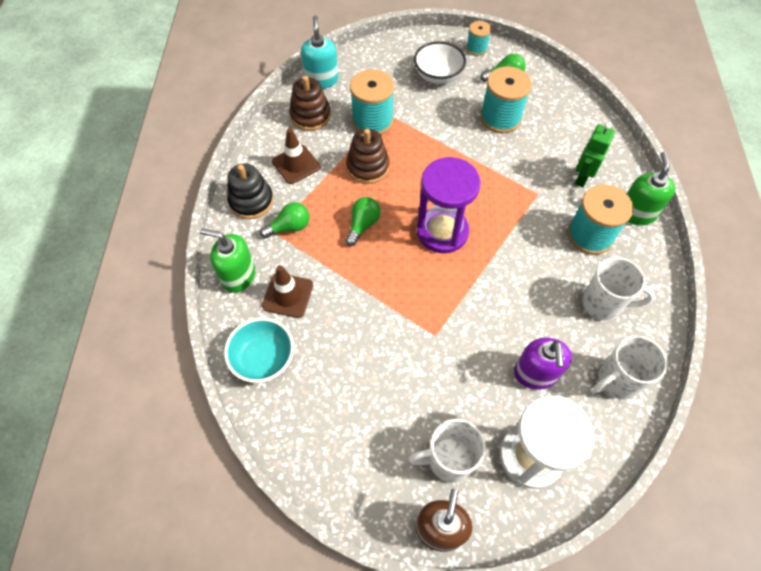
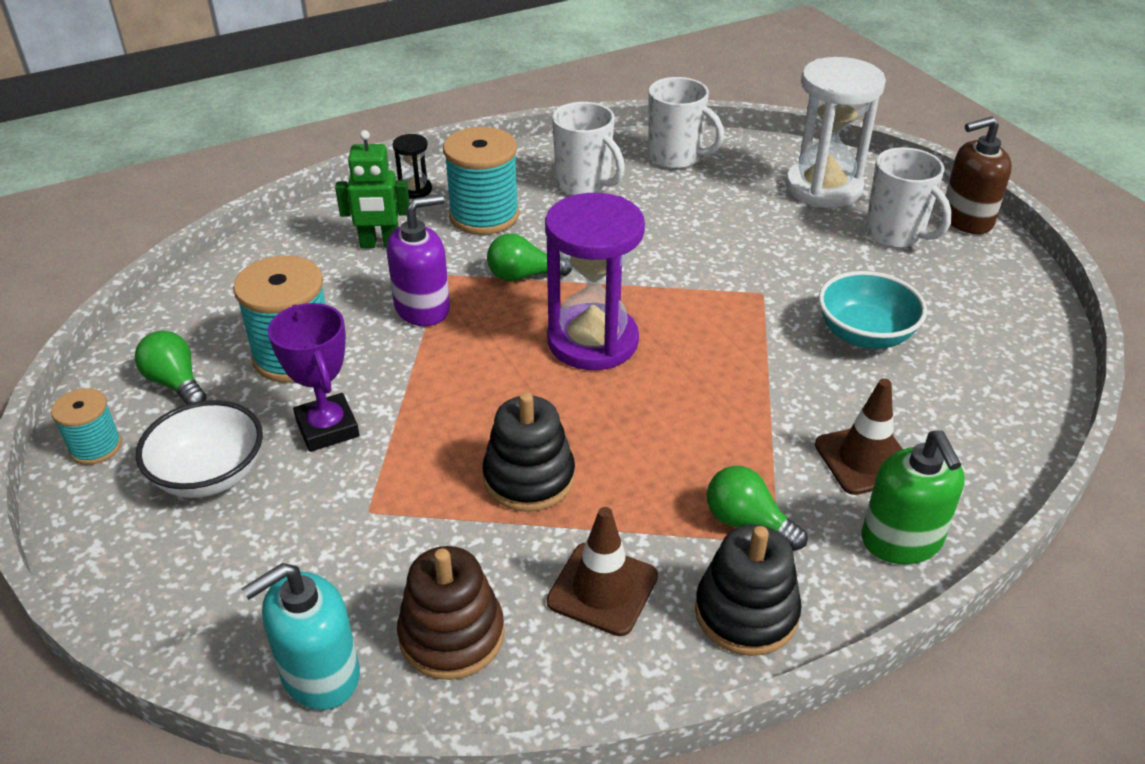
camera: 120 degrees left, 20 degrees down
(263, 358) = (981, 435): turquoise bowl -> turquoise bowl (865, 335)
(363, 225) = (658, 431): green light bulb -> green light bulb (523, 276)
(367, 167) = (529, 478): brown stacking toy -> black stacking toy
(372, 121) = (403, 522): turquoise spool -> none
(443, 115) = (327, 428): none -> purple trophy
(535, 374) = (727, 207): purple soap dispenser -> purple soap dispenser (423, 308)
(603, 304) = (584, 185): white mug -> white mug turned 150 degrees clockwise
(636, 213) = (415, 190): green soap dispenser -> black hourglass

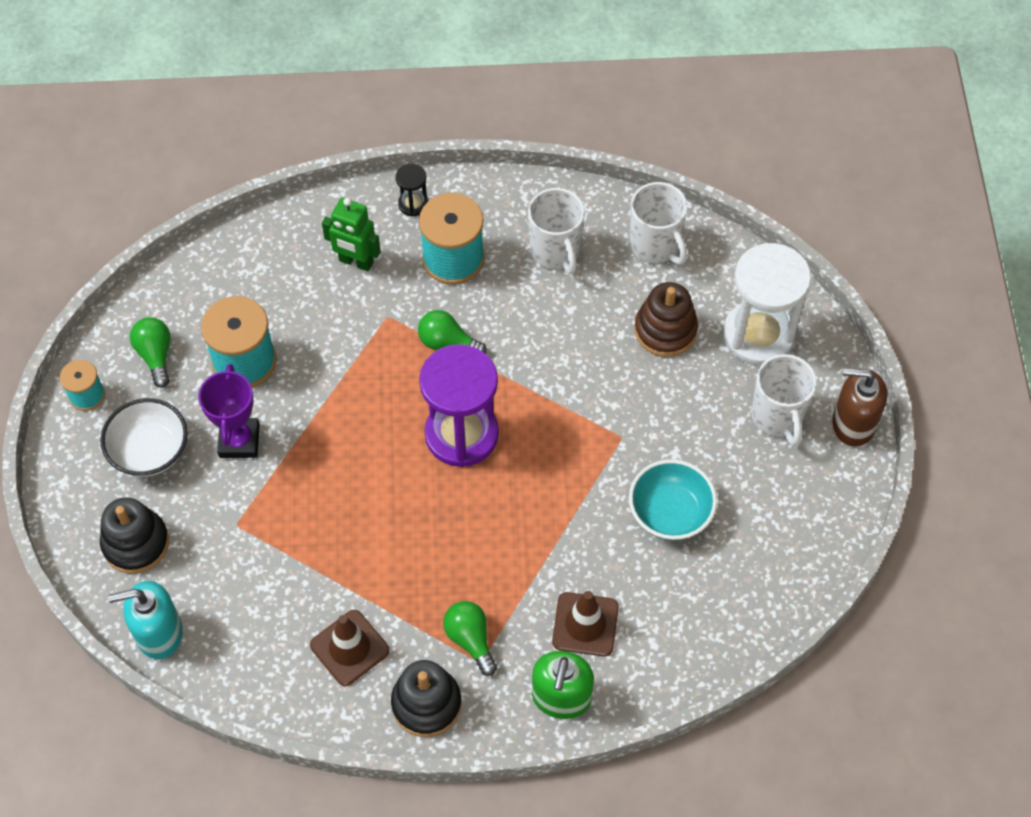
camera: 25 degrees right, 20 degrees up
(423, 308) = (355, 348): purple soap dispenser -> none
(452, 635) = (244, 640): brown stacking toy -> brown stacking toy (665, 330)
(529, 478) = (350, 541): black stacking toy -> black stacking toy (136, 543)

